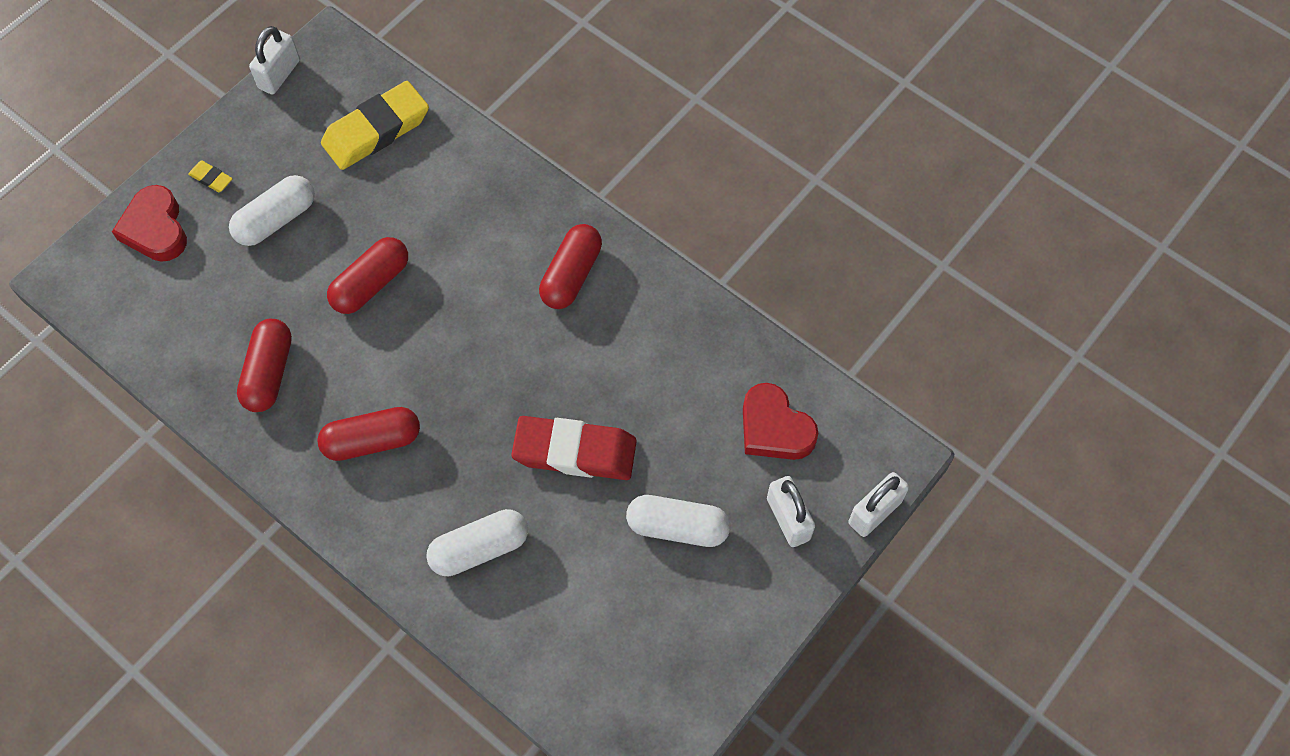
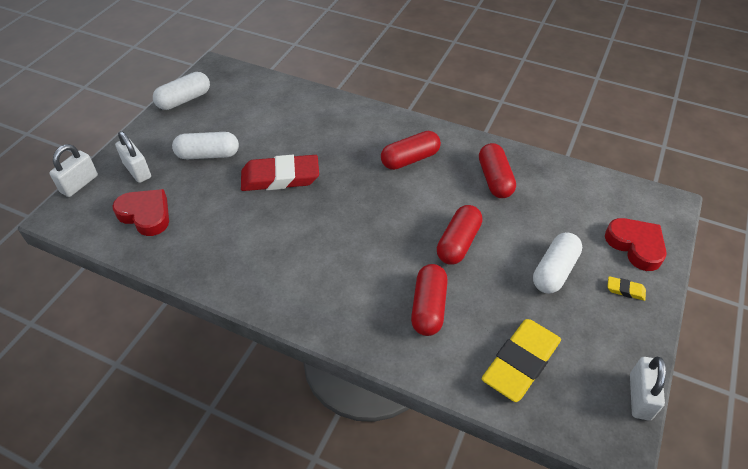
camera: 165 degrees right, 15 degrees down
(479, 549) = (324, 125): white capsule -> white capsule (184, 100)
(571, 275) = (311, 280): red capsule -> red capsule (428, 307)

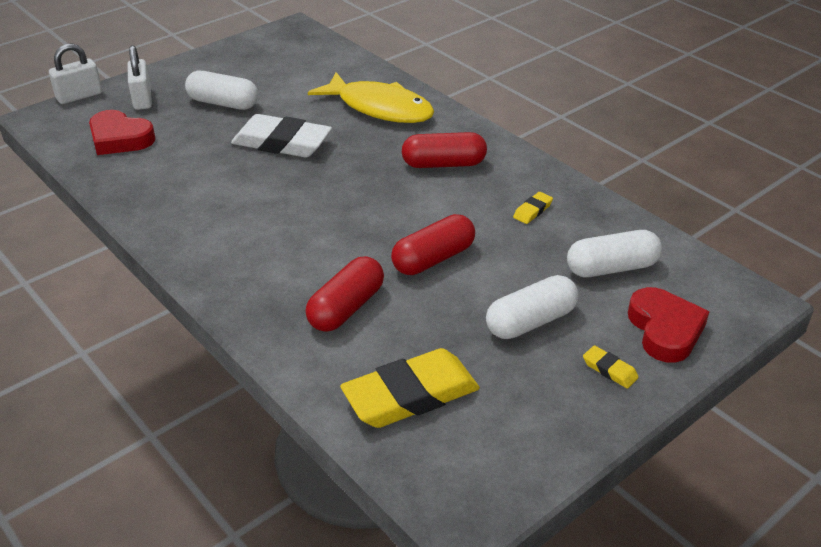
camera: 25 degrees right, 10 degrees down
(146, 215) = (120, 138): red heart -> red heart turned 150 degrees clockwise
(184, 100) = (238, 49): white capsule -> white capsule (611, 268)
(280, 177) = (282, 143): red eraser -> white eraser
(331, 124) = (380, 108): none -> yellow fish
(495, 179) = (532, 210): red capsule -> yellow eraser
(640, 397) = (533, 481): white padlock -> none

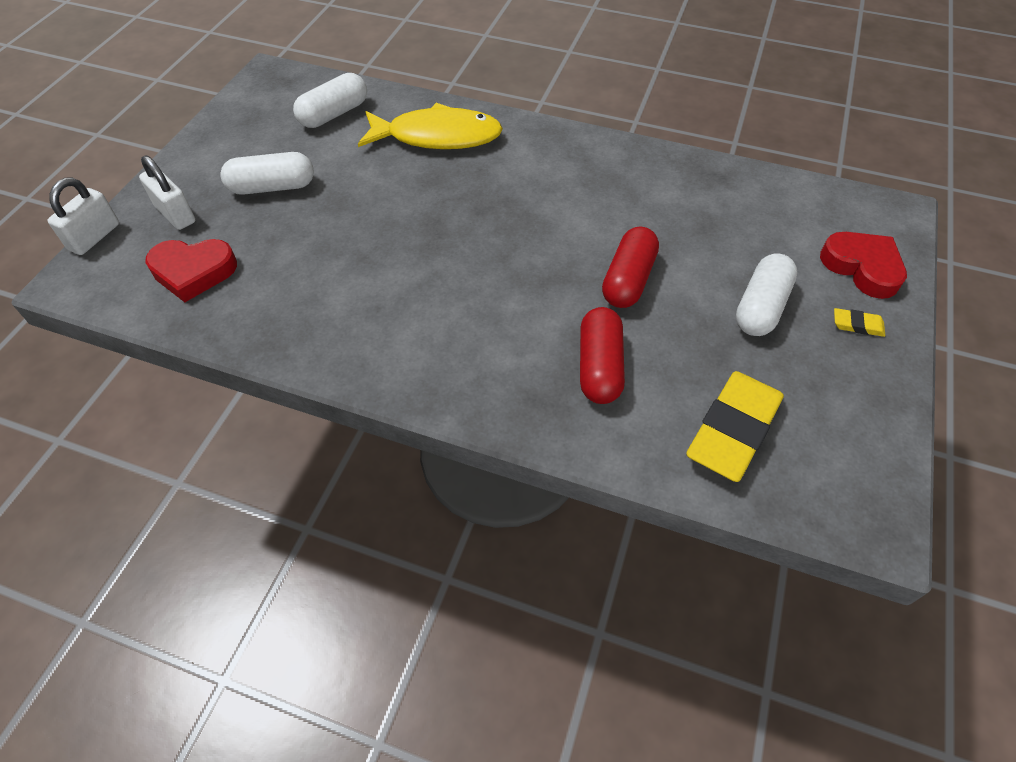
camera: 30 degrees left, 15 degrees up
(282, 143) = (376, 211): white eraser -> none
(443, 164) = (549, 176): red capsule -> none
(532, 210) = (666, 195): yellow eraser -> none
(611, 268) = (774, 226): white capsule -> white capsule (334, 114)

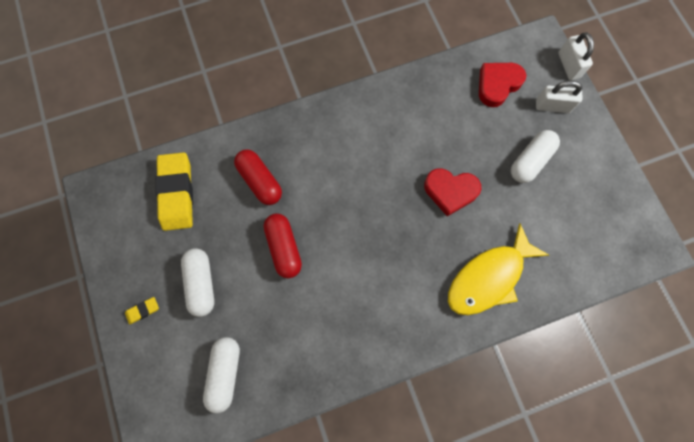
camera: 140 degrees right, 20 degrees up
(334, 114) = (571, 245): white capsule -> white capsule (225, 373)
(862, 267) = (157, 364): red heart -> red heart (450, 191)

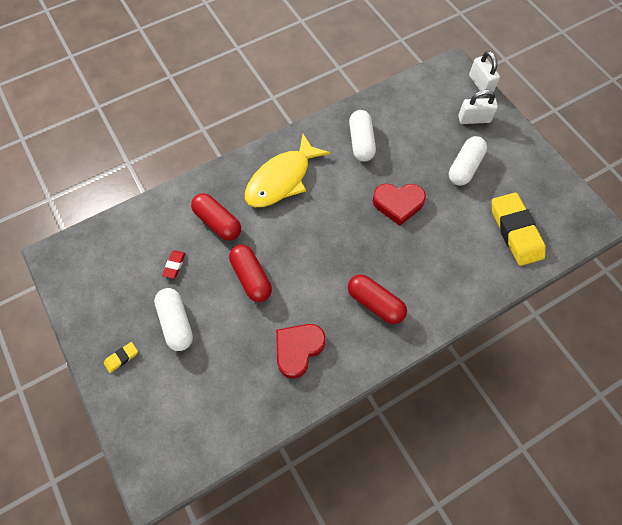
camera: 10 degrees left, 10 degrees down
(177, 193) = (138, 245): yellow eraser -> yellow eraser (515, 231)
(209, 221) = (174, 265): none -> red eraser
(225, 373) = (213, 402): white capsule -> white capsule (361, 142)
(405, 298) = (375, 303): none -> red capsule
(488, 277) = (449, 272): yellow fish -> yellow fish (281, 179)
(497, 85) = (421, 109): red heart -> red heart (298, 349)

